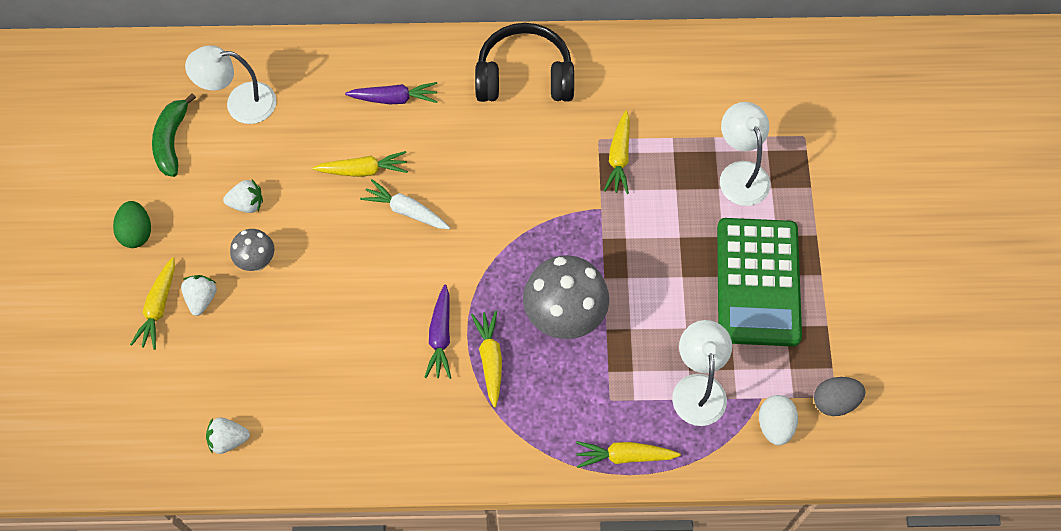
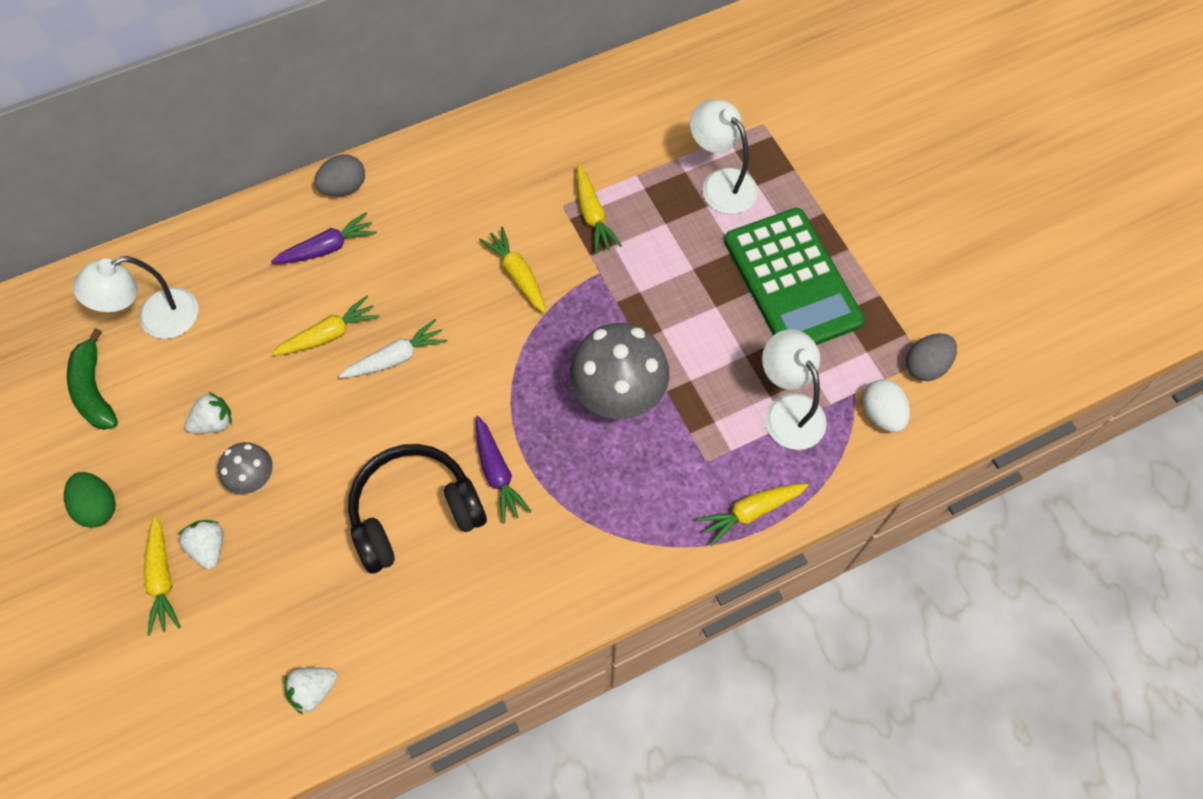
camera: 25 degrees left, 0 degrees up
(406, 210) = (396, 357): white carrot -> white carrot turned 150 degrees clockwise
(430, 53) = (344, 187): none -> grey egg
(490, 359) = (562, 474): yellow carrot -> yellow carrot (517, 274)
(524, 77) = (456, 173): black headphones -> black headphones (415, 512)

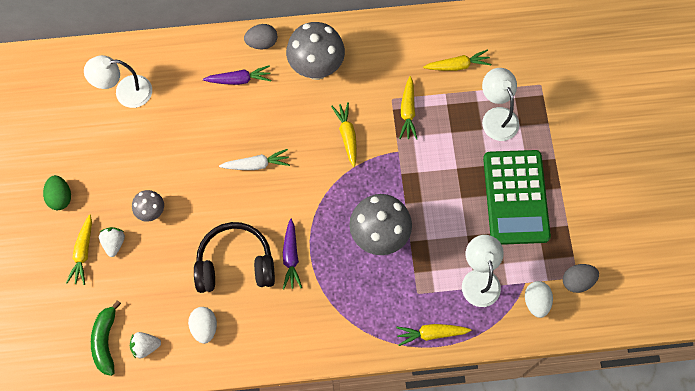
camera: 20 degrees right, 5 degrees up
(95, 390) = (78, 125): green banana -> green banana (106, 341)
(214, 422) = (139, 169): white strawberry -> none
(329, 334) = (222, 136): yellow carrot -> yellow carrot (457, 65)
(399, 625) = (204, 327): none -> white egg
(438, 198) = (316, 68): none -> grey mushroom

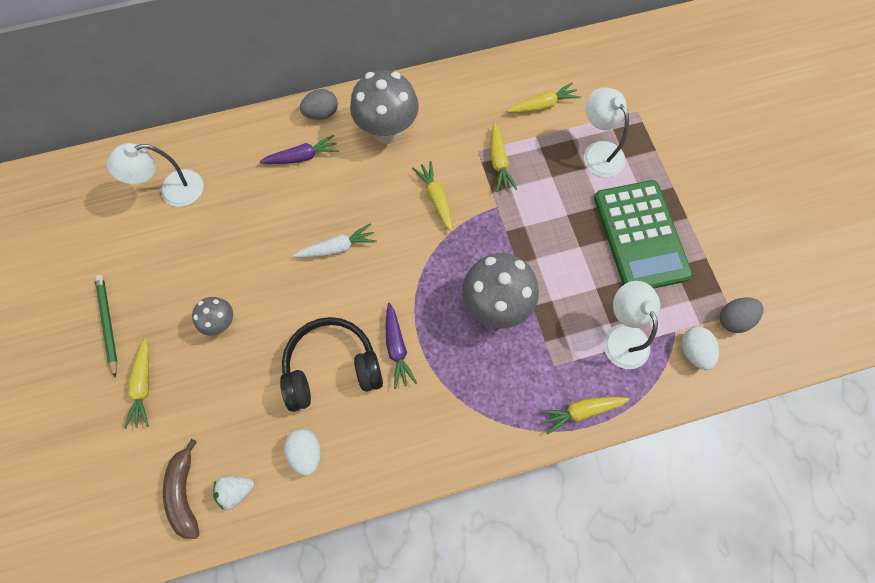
camera: 10 degrees left, 0 degrees up
(60, 197) = (108, 324): green egg -> green pencil
(106, 341) = (185, 493): green banana -> brown banana
(114, 243) = (180, 368): white strawberry -> none

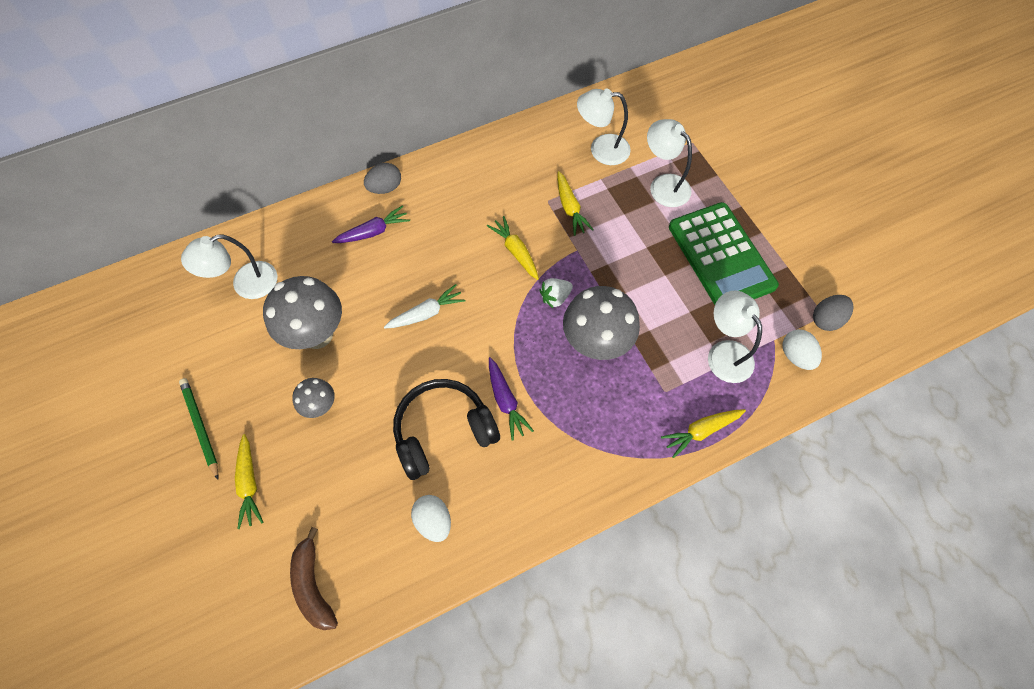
camera: 10 degrees left, 5 degrees down
(236, 490) = (367, 572): white strawberry -> white strawberry (555, 297)
(387, 131) = (454, 195): grey mushroom -> grey mushroom (317, 334)
(542, 105) = (601, 149): yellow carrot -> white lamp

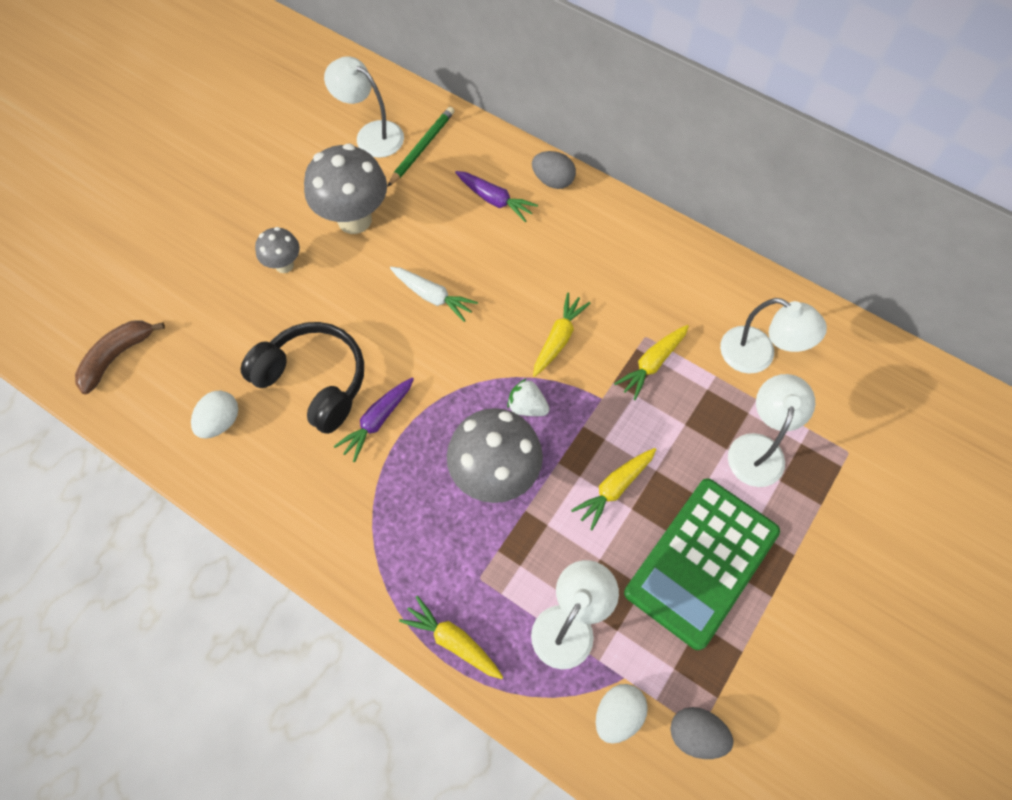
camera: 60 degrees right, 0 degrees up
(201, 427) = (216, 187): green pencil -> green pencil (422, 148)
(249, 483) = (183, 254): yellow carrot -> yellow carrot (614, 488)
(601, 149) = (758, 356): white lamp -> white lamp turned 150 degrees clockwise

